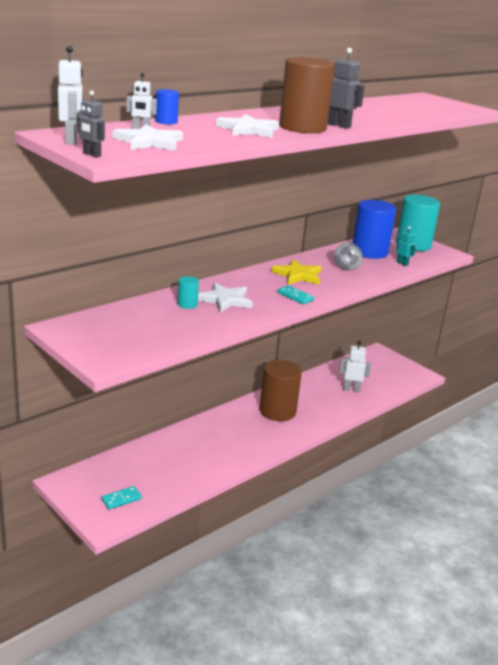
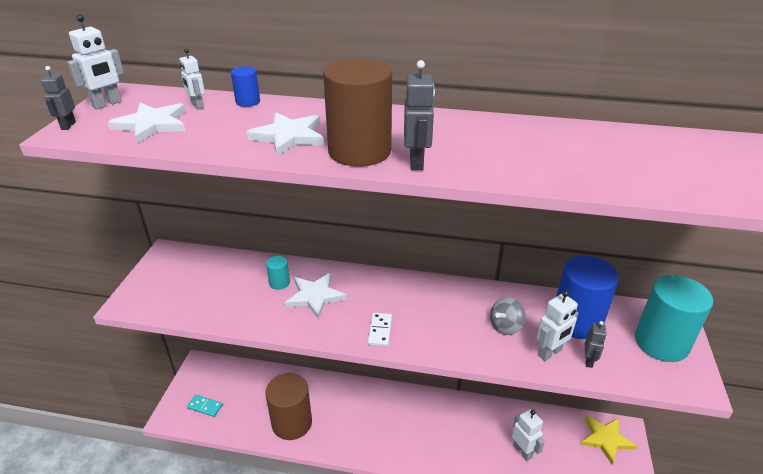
camera: 55 degrees right, 10 degrees up
(277, 411) = (417, 420): brown cylinder -> brown cylinder (292, 423)
(295, 296) = (380, 330): turquoise domino -> white domino
(298, 275) = (433, 307): yellow star -> yellow star (605, 439)
(383, 268) = (550, 353): none -> white robot
(402, 263) = (589, 361): turquoise robot -> grey robot

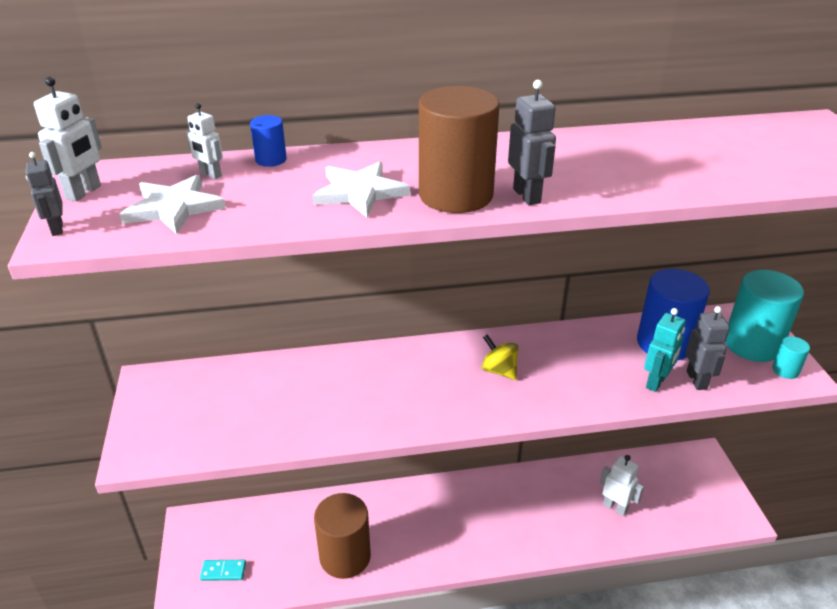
camera: 20 degrees left, 0 degrees up
(279, 283) = (319, 381): turquoise cylinder -> turquoise cylinder (785, 370)
(315, 296) = (372, 387): white star -> none
(380, 330) = (469, 406): white domino -> none
(420, 308) = (499, 370): none -> yellow spinning top
(505, 326) = (598, 367): grey spinning top -> none
(550, 353) = (656, 382): white robot -> turquoise robot
(589, 361) = (697, 380): grey robot -> grey robot, size x1.52
(605, 439) = (689, 469): yellow star -> none

